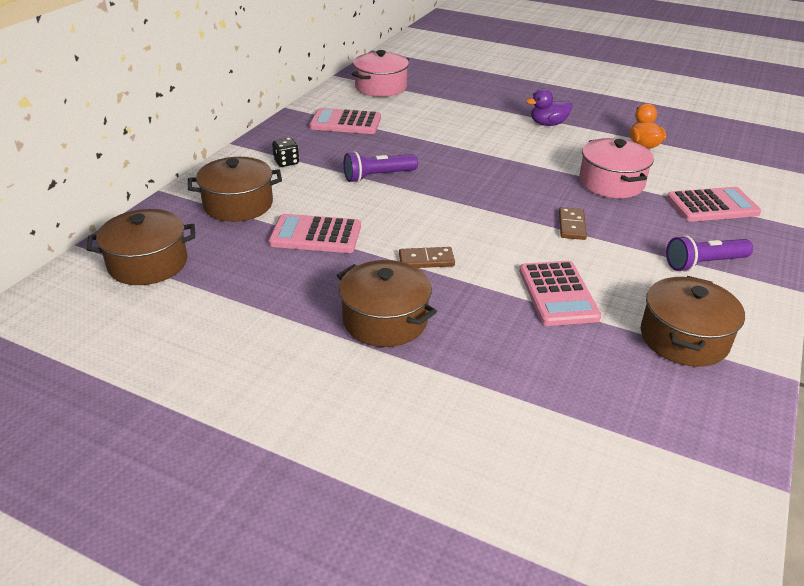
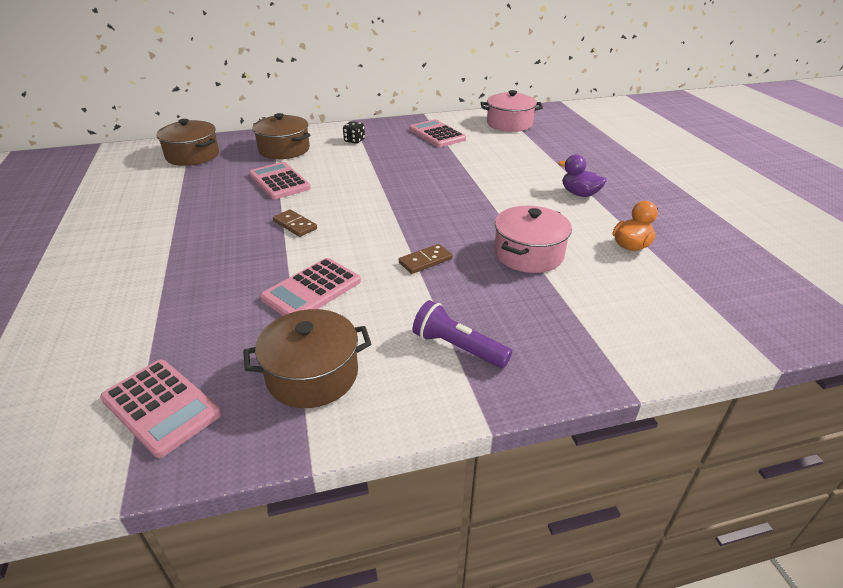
camera: 50 degrees right, 0 degrees up
(378, 176) = (382, 170): purple flashlight -> none
(385, 320) = (204, 239): brown pot -> none
(712, 206) = (578, 319): pink calculator -> pink calculator (161, 407)

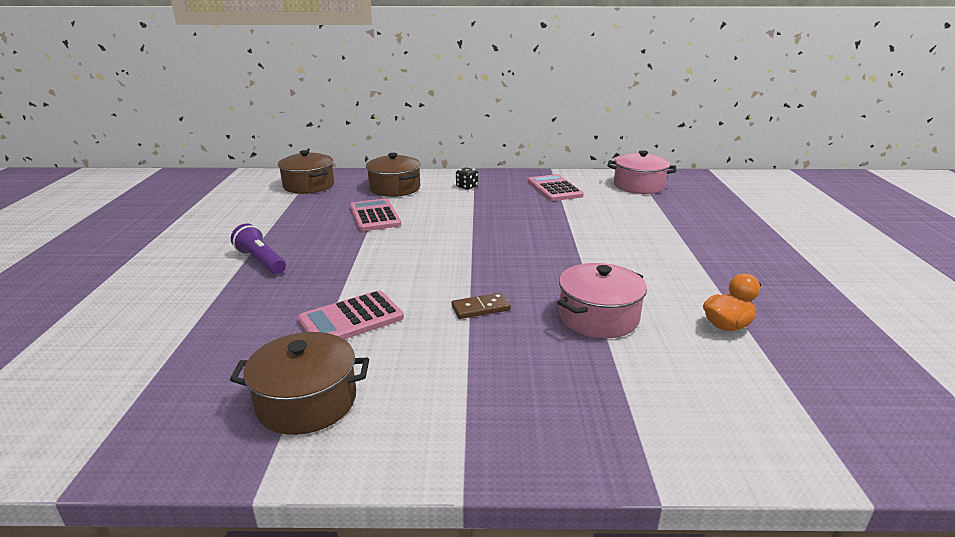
camera: 15 degrees right, 10 degrees down
(161, 407) = (151, 405): pink calculator -> none
(295, 225) = (367, 257): brown domino -> none
(458, 347) = (471, 402): purple flashlight -> purple flashlight (261, 261)
(579, 194) = (688, 263): purple duck -> none

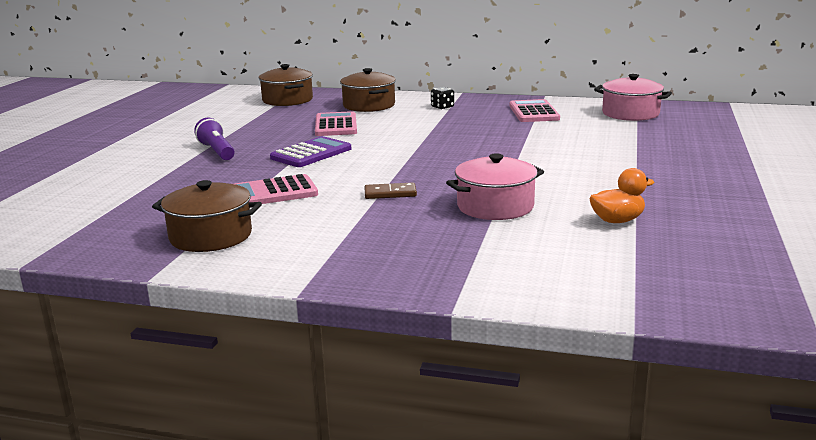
camera: 15 degrees right, 5 degrees down
(367, 256) = (311, 153): none -> purple calculator

